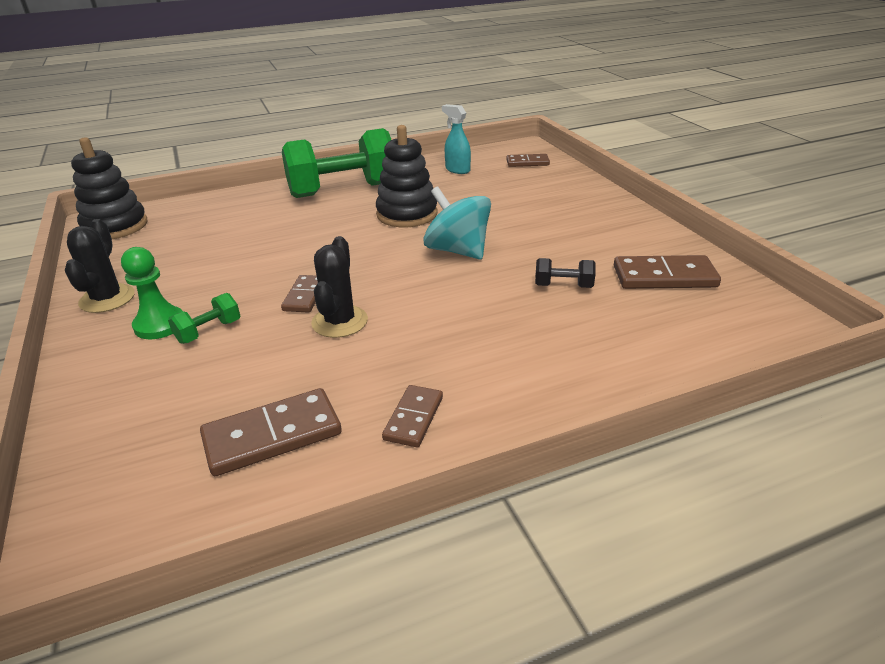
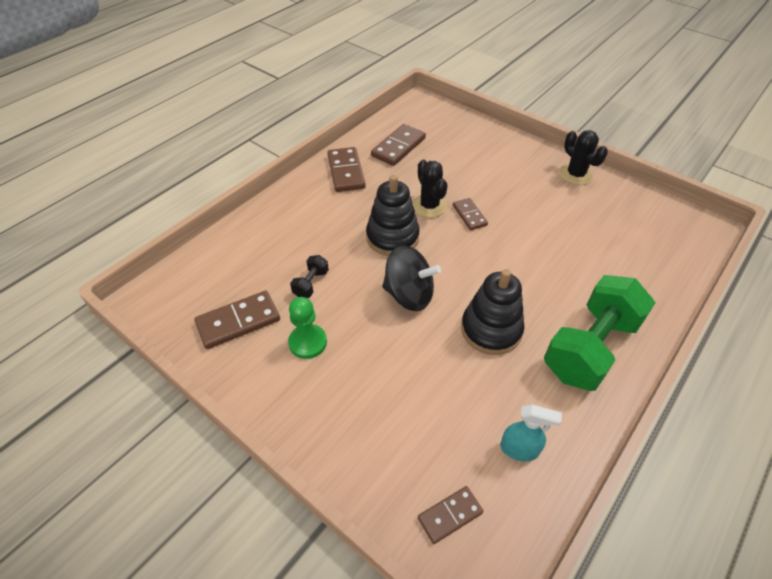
camera: 150 degrees right, 15 degrees up
(115, 226) = (685, 226): black stacking toy -> black stacking toy (392, 237)
(160, 325) = (521, 171): green pawn -> green pawn (308, 342)
(209, 331) = (490, 177): green dumbbell -> none
(414, 418) = (346, 172): brown domino -> brown domino, size x1.63
(458, 251) = (409, 295): turquoise spinning top -> black spinning top
(563, 286) = (311, 284): black dumbbell -> black dumbbell turned 45 degrees counterclockwise

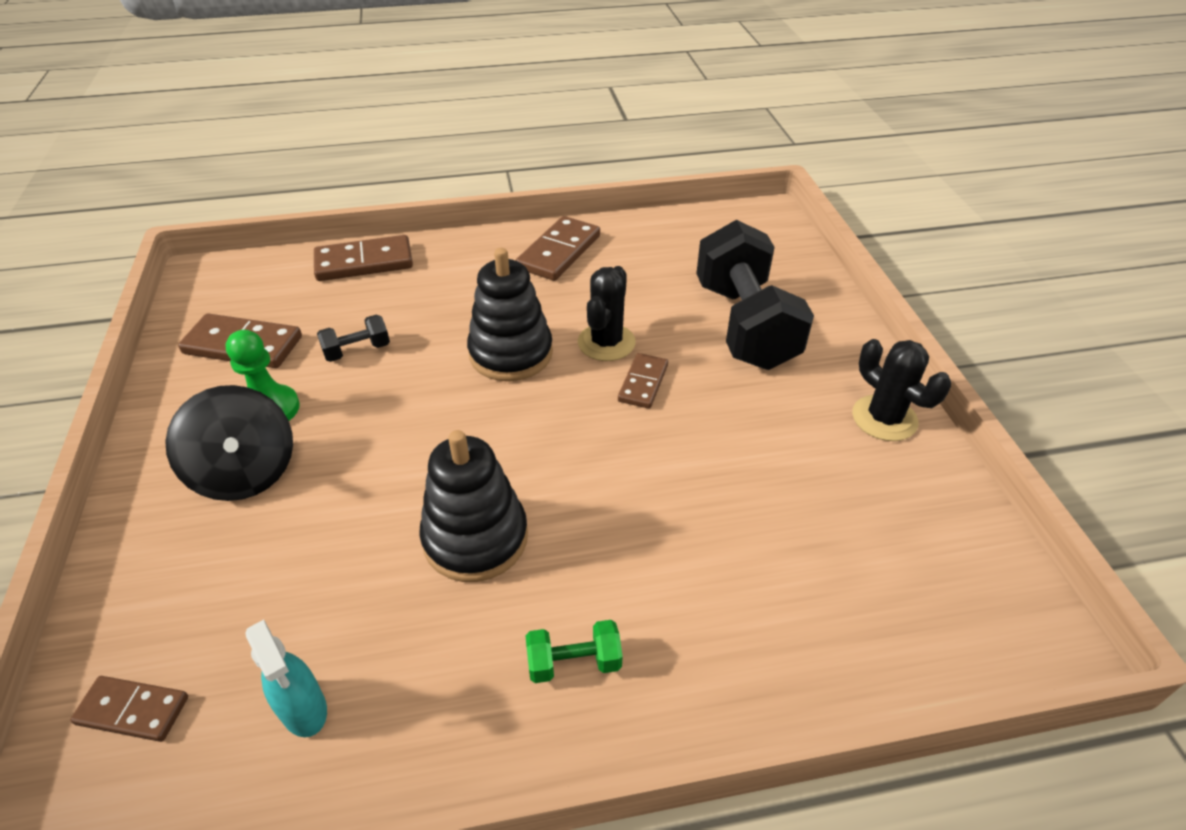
camera: 40 degrees right, 5 degrees down
(398, 147) = (662, 255): brown domino -> brown domino (364, 262)
(409, 295) = (439, 429): black spinning top -> black spinning top (245, 472)
(477, 163) = (745, 325): none -> black dumbbell
(575, 175) = (884, 418): black cactus -> black cactus turned 45 degrees counterclockwise
(590, 348) = (574, 662): green dumbbell -> green dumbbell, size x0.41

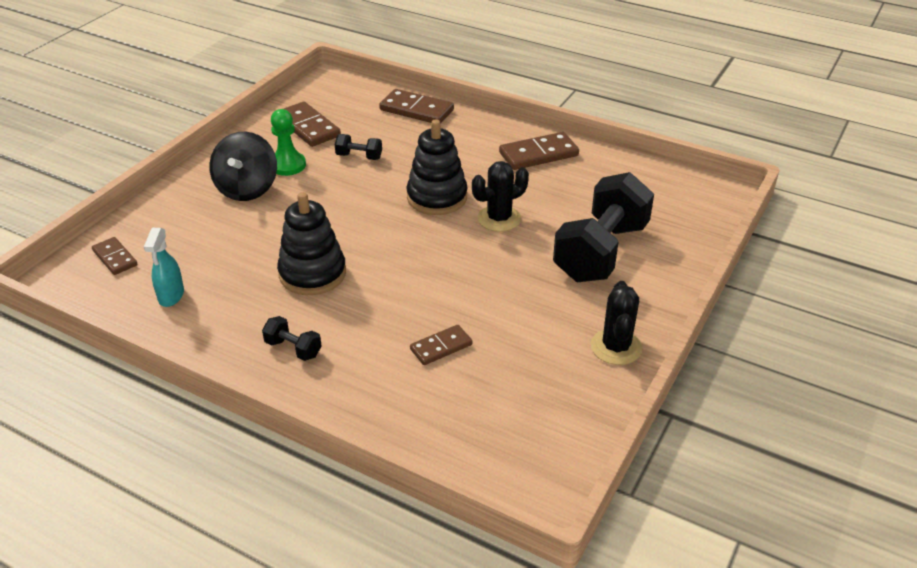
camera: 40 degrees right, 5 degrees down
(574, 662) = (293, 349): green dumbbell -> black dumbbell
(643, 383) = (491, 250): brown domino -> brown domino (441, 347)

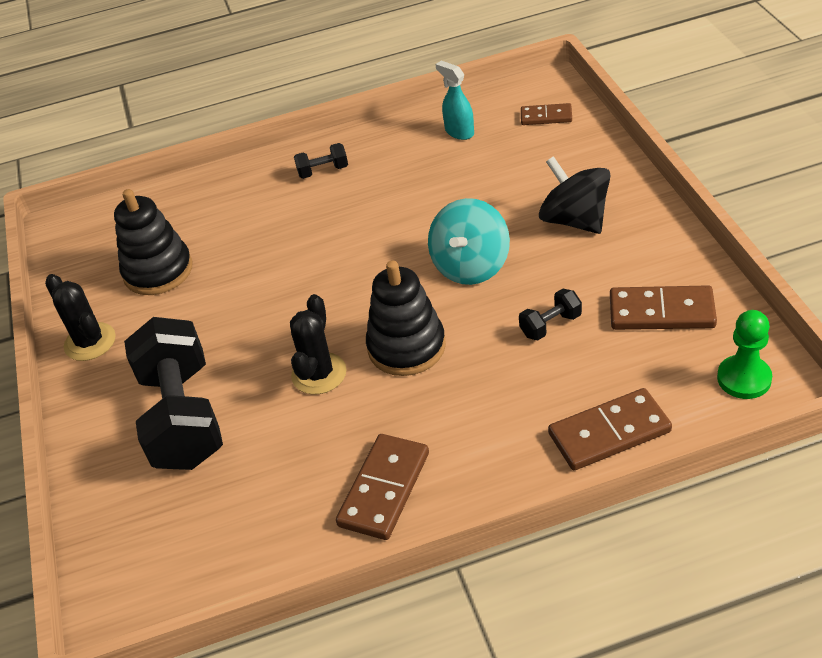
camera: 140 degrees right, 5 degrees up
(288, 165) = (590, 264): green pawn -> green pawn (744, 379)
(312, 274) = (394, 213): black stacking toy -> black stacking toy (158, 271)
(337, 209) = (471, 266): none -> turquoise spinning top
(441, 347) = (224, 244): brown domino -> none

